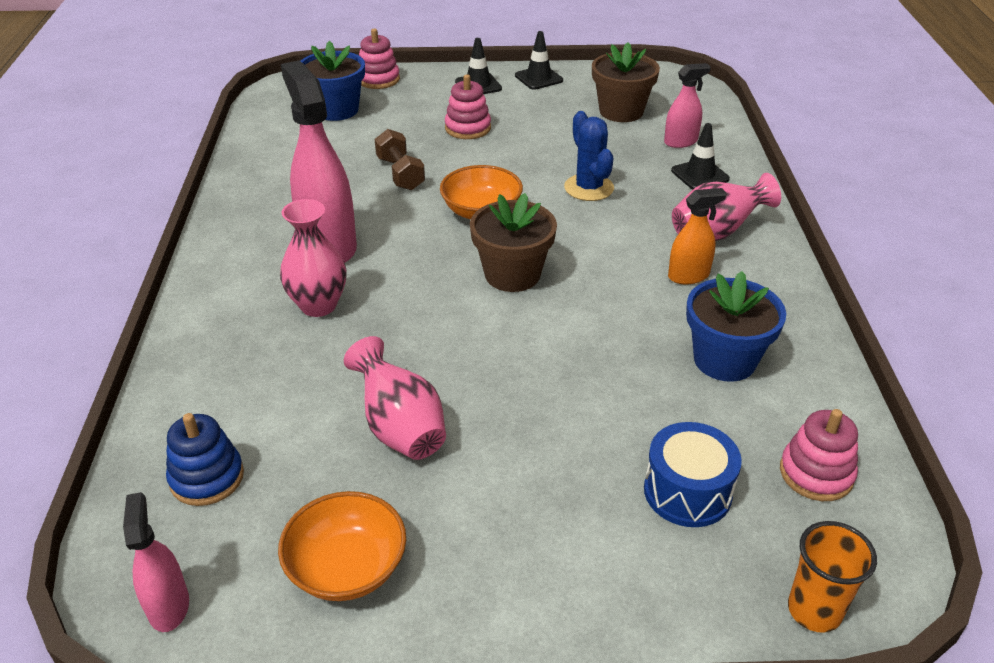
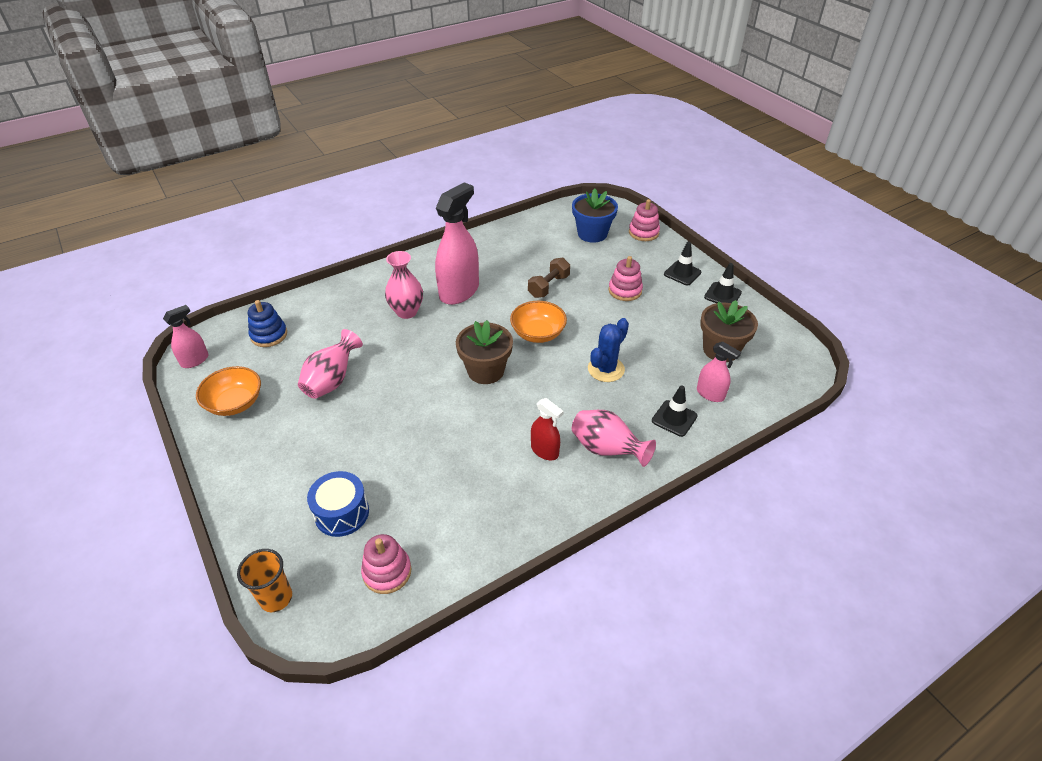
camera: 60 degrees right, 5 degrees up
(688, 276) = (544, 451): orange spray bottle -> red spray bottle
(724, 360) = (468, 495): blue flower pot -> none

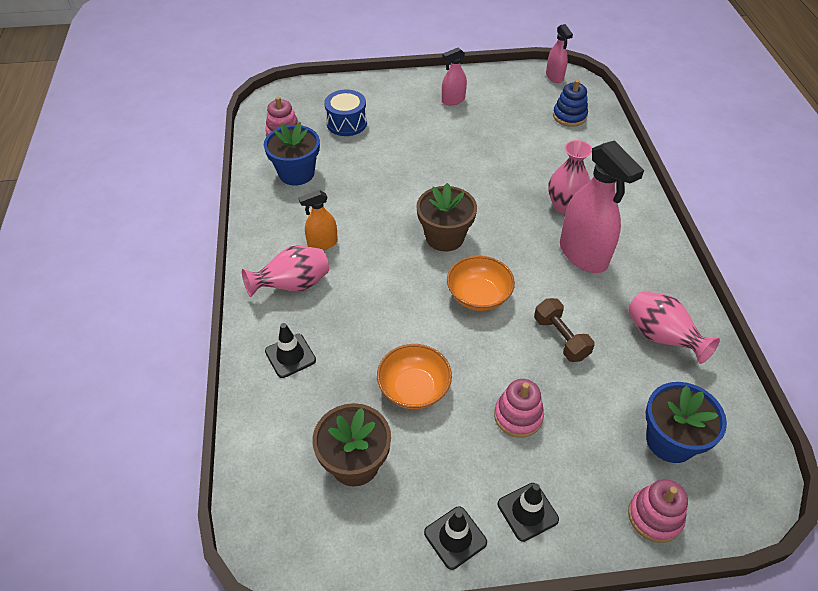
camera: 115 degrees right, 5 degrees up
(235, 403) = (491, 90): orange bowl -> orange bowl (414, 388)
(276, 598) = (304, 88): orange cup -> none
(332, 381) = (488, 141): pink vase -> pink vase (661, 337)
(455, 521) = (296, 173): none -> blue flower pot
(544, 451) = (322, 244): red spray bottle -> orange spray bottle
(606, 369) = (391, 331): blue cactus -> none
(710, 394) = (298, 408): pink spray bottle -> pink spray bottle (453, 100)

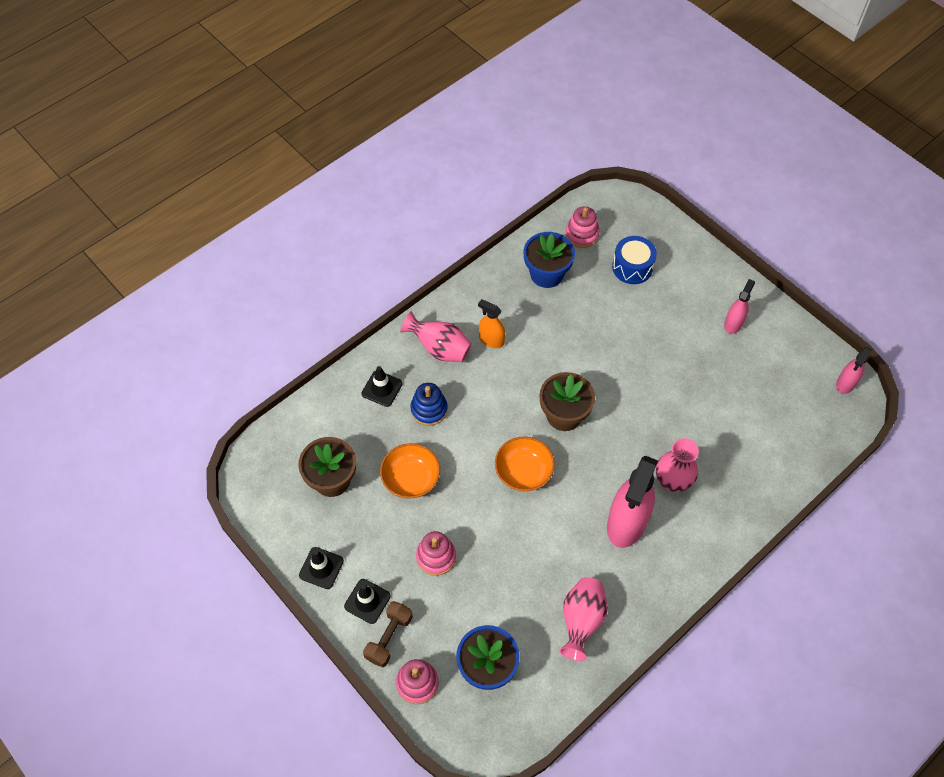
camera: 55 degrees right, 10 degrees up
(453, 100) = (733, 324): pink spray bottle -> pink spray bottle turned 90 degrees clockwise
(560, 338) = (526, 549): brown dumbbell -> brown dumbbell (389, 637)
(569, 116) = (797, 425): blue stacking toy -> blue stacking toy (429, 409)

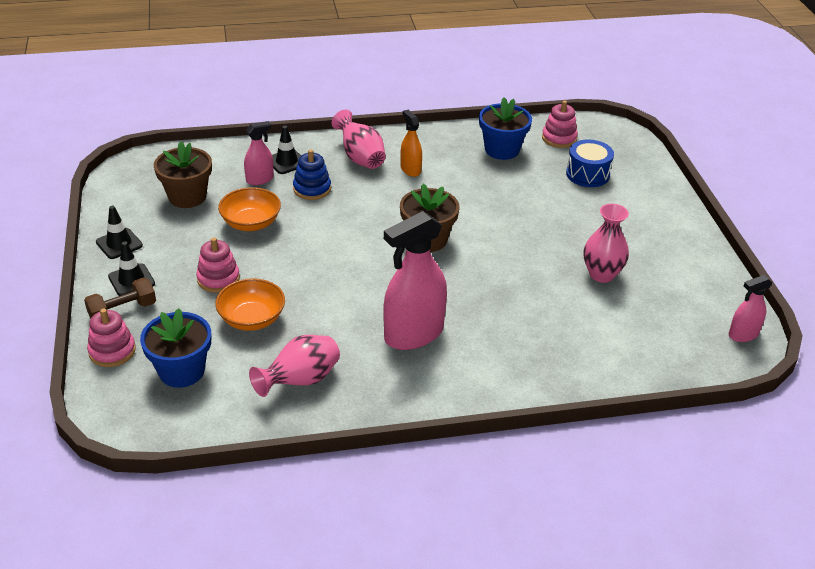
camera: 30 degrees right, 20 degrees down
(523, 472) = (352, 260): orange bowl -> orange bowl (252, 319)
(672, 481) = (488, 326): pink vase -> pink vase (601, 274)
(733, 324) = (656, 246): pink spray bottle -> pink spray bottle (260, 179)

